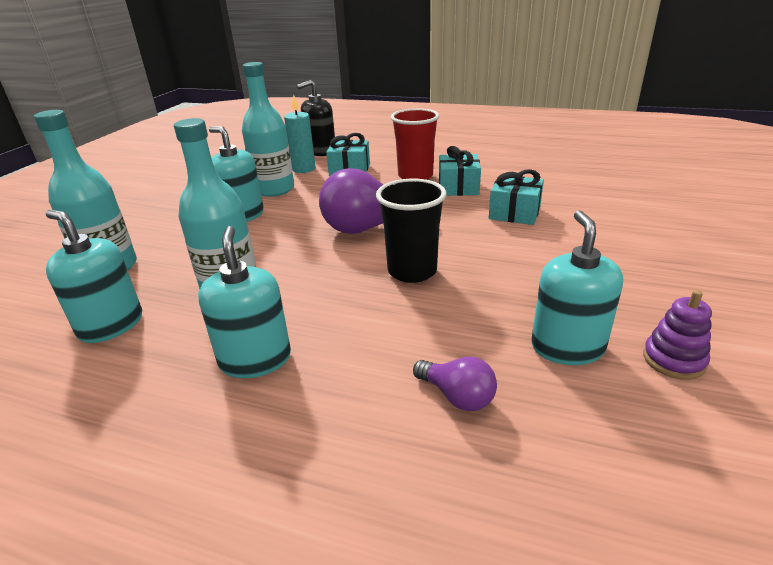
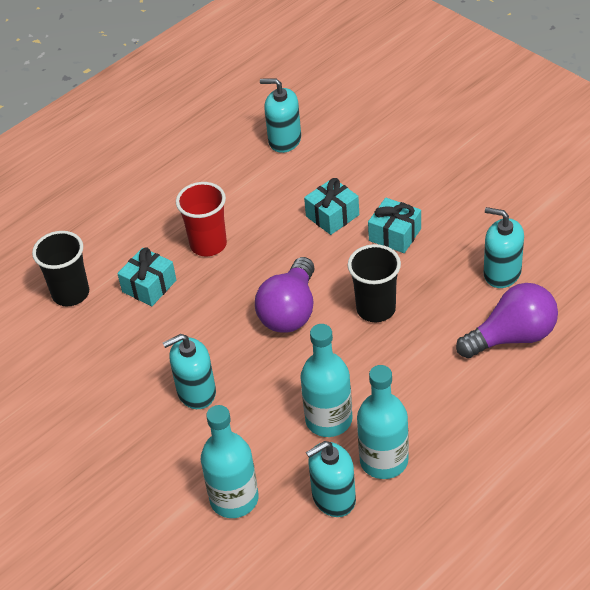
camera: 60 degrees left, 15 degrees up
(255, 359) = (426, 419): turquoise soap dispenser -> turquoise soap dispenser (284, 140)
(274, 189) = (150, 356): turquoise bottle -> turquoise bottle (384, 461)
(303, 169) = (113, 321): turquoise candle -> none
(321, 151) = (71, 294): black soap dispenser -> black cup
(457, 396) = (512, 337): purple light bulb -> purple light bulb, size x1.95
(458, 187) = (258, 226): turquoise gift -> turquoise gift (395, 235)
(673, 360) = (536, 238): purple stacking toy -> none

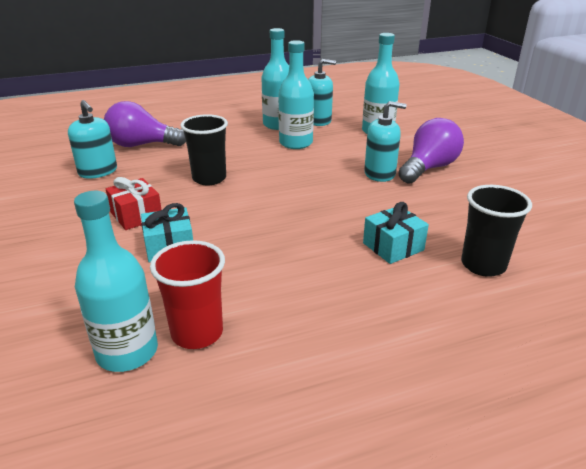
camera: 160 degrees left, 15 degrees down
(208, 244) = (312, 262): red cup -> red cup (197, 333)
(284, 140) = (127, 352): turquoise soap dispenser -> turquoise bottle
(290, 311) = (275, 194): purple light bulb -> purple light bulb (428, 168)
(395, 235) = (136, 215): turquoise gift -> red gift

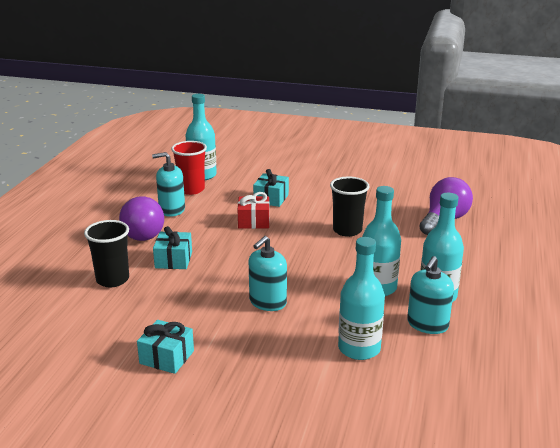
camera: 125 degrees right, 5 degrees down
(98, 172) = (404, 197): turquoise soap dispenser -> turquoise soap dispenser (172, 210)
(136, 215) = (321, 197): red gift -> red gift (253, 221)
(428, 168) = (245, 333): purple light bulb -> purple light bulb (142, 232)
(506, 184) = (167, 357): none -> turquoise gift

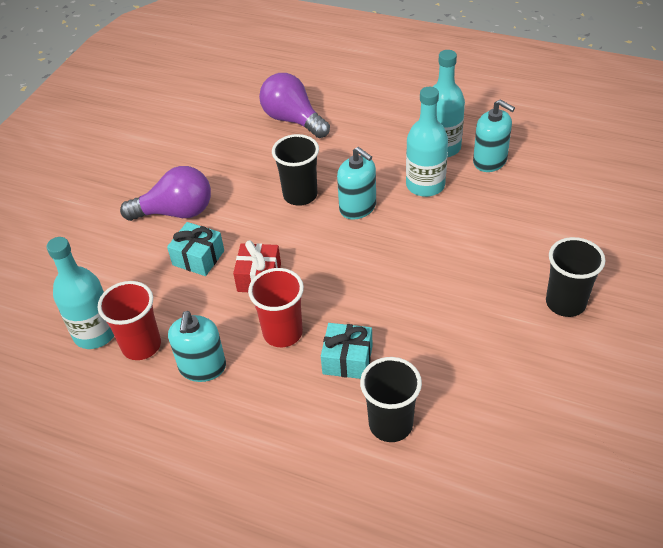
camera: 80 degrees left, 20 degrees up
(142, 232) = (265, 399): purple light bulb -> purple light bulb (176, 212)
(167, 357) = (554, 358): turquoise gift -> none
(200, 234) = (282, 333): none -> red cup
(232, 366) = (565, 303): none -> black cup
(267, 302) = (449, 271): turquoise soap dispenser -> turquoise soap dispenser (358, 207)
(359, 348) = (530, 209): turquoise bottle -> none

